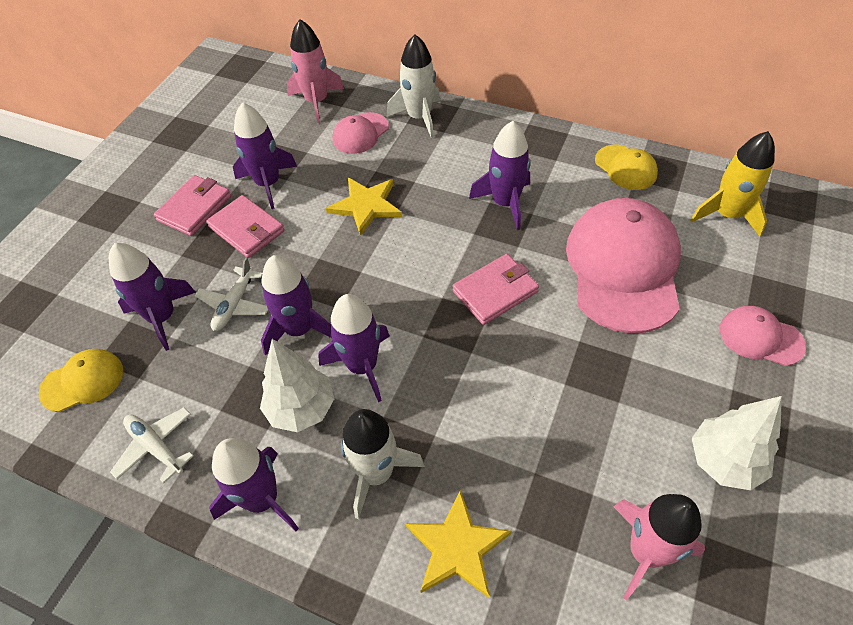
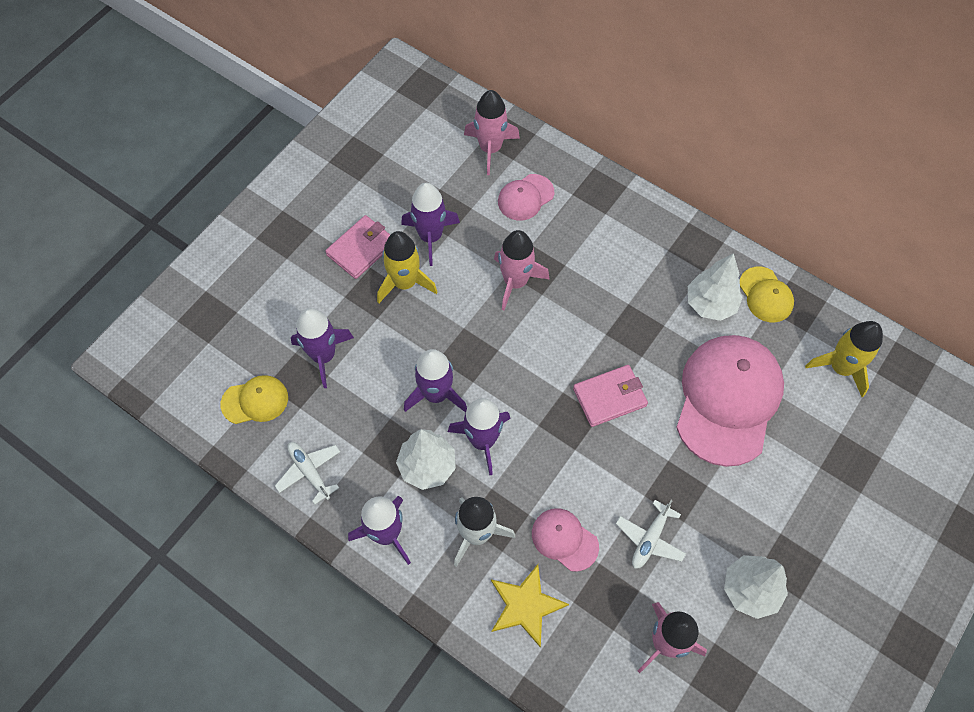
camera: 10 degrees right, 10 degrees up
(234, 305) = (385, 358): white plane -> white plane (650, 539)
(247, 229) = (405, 283): pink wallet -> yellow rocket
(366, 206) = (515, 282): yellow star -> pink rocket
(419, 117) = (585, 191): white rocket -> none
(505, 203) = (642, 308): purple rocket -> none
(573, 186) = (710, 304): none -> white tree
(760, 337) = (822, 493): pink cap -> pink cap (564, 539)

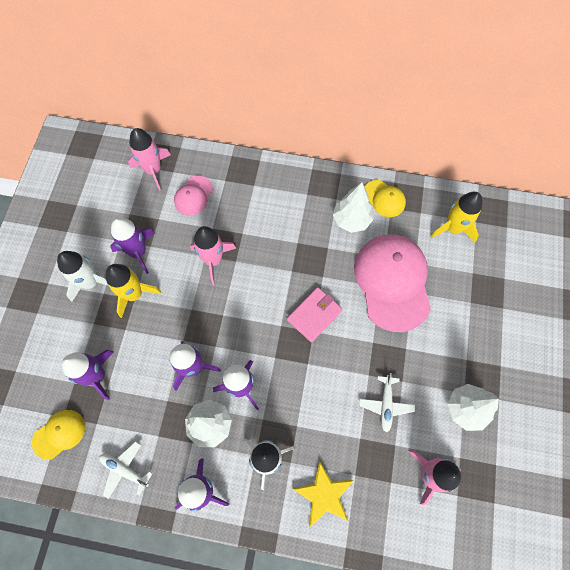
camera: 25 degrees left, 5 degrees up
(361, 249) = (90, 282): pink wallet -> white rocket
(564, 539) = (329, 433): pink cap -> none

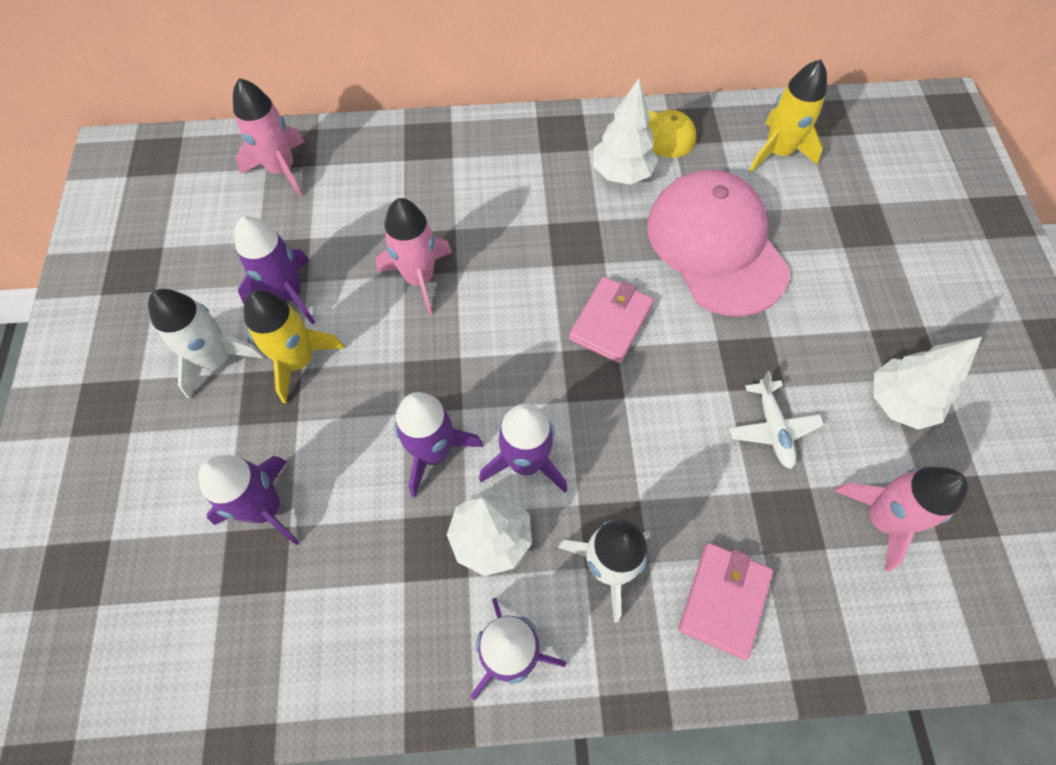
camera: 15 degrees left, 5 degrees down
(59, 434) = (219, 628): yellow cap -> none
(125, 470) = (359, 657): white plane -> none
(193, 196) = (359, 192): pink cap -> none
(324, 494) = (724, 600): yellow star -> pink wallet

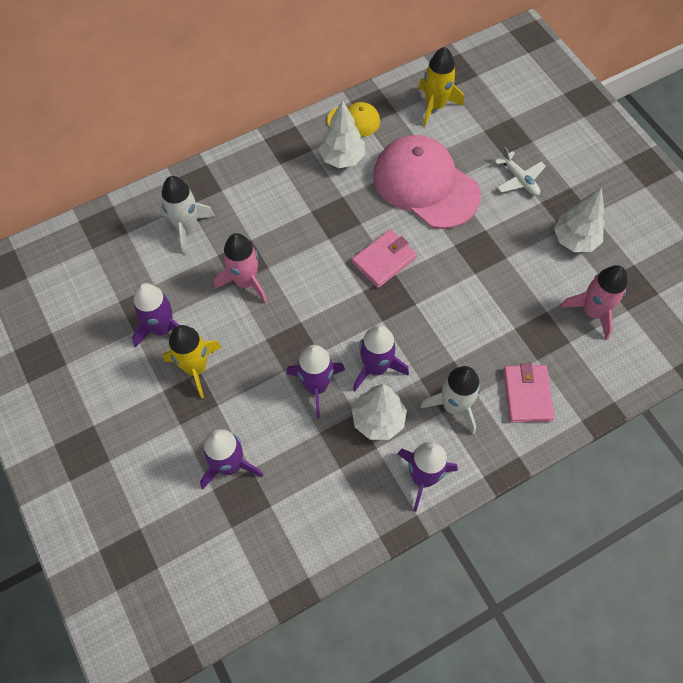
camera: 25 degrees left, 0 degrees up
(216, 360) = (140, 390): white rocket -> white rocket (187, 228)
(281, 169) = (104, 245): pink rocket -> none
(610, 322) = (384, 260): pink wallet -> pink wallet turned 45 degrees clockwise
(772, 428) = (510, 286): white plane -> white plane (519, 179)

